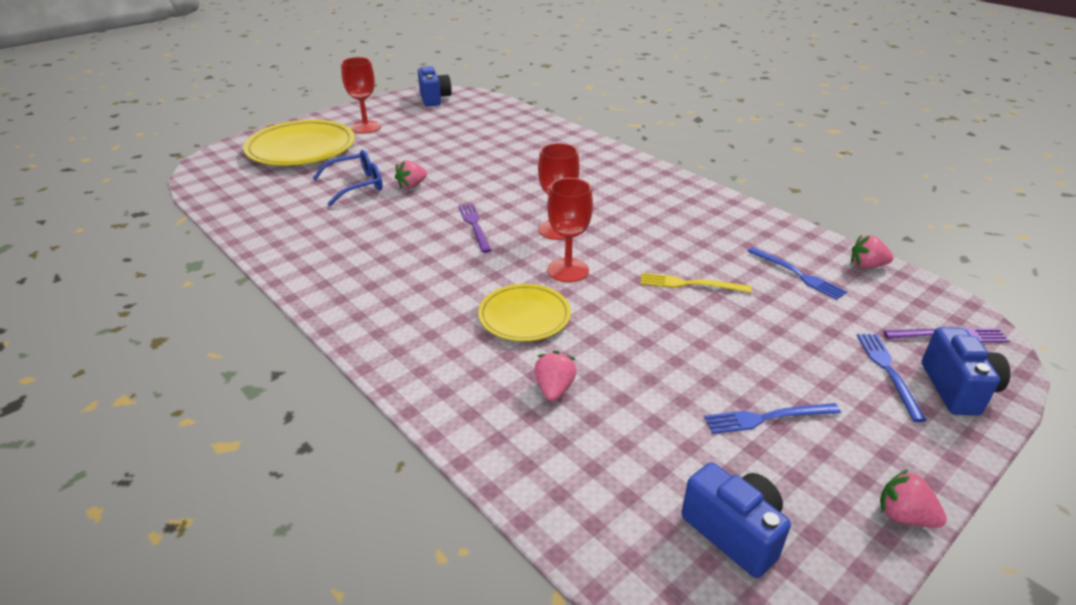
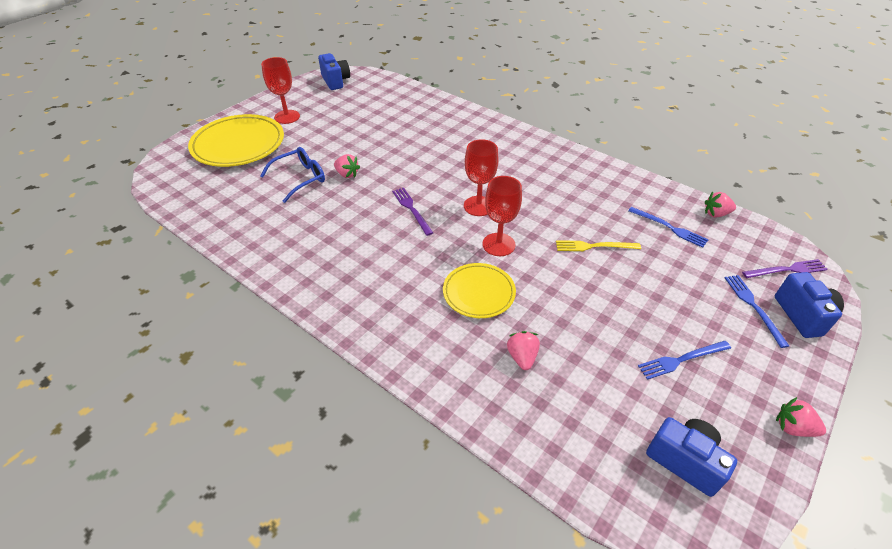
camera: 10 degrees left, 10 degrees up
(412, 186) = (347, 174): pink strawberry -> pink strawberry turned 90 degrees counterclockwise

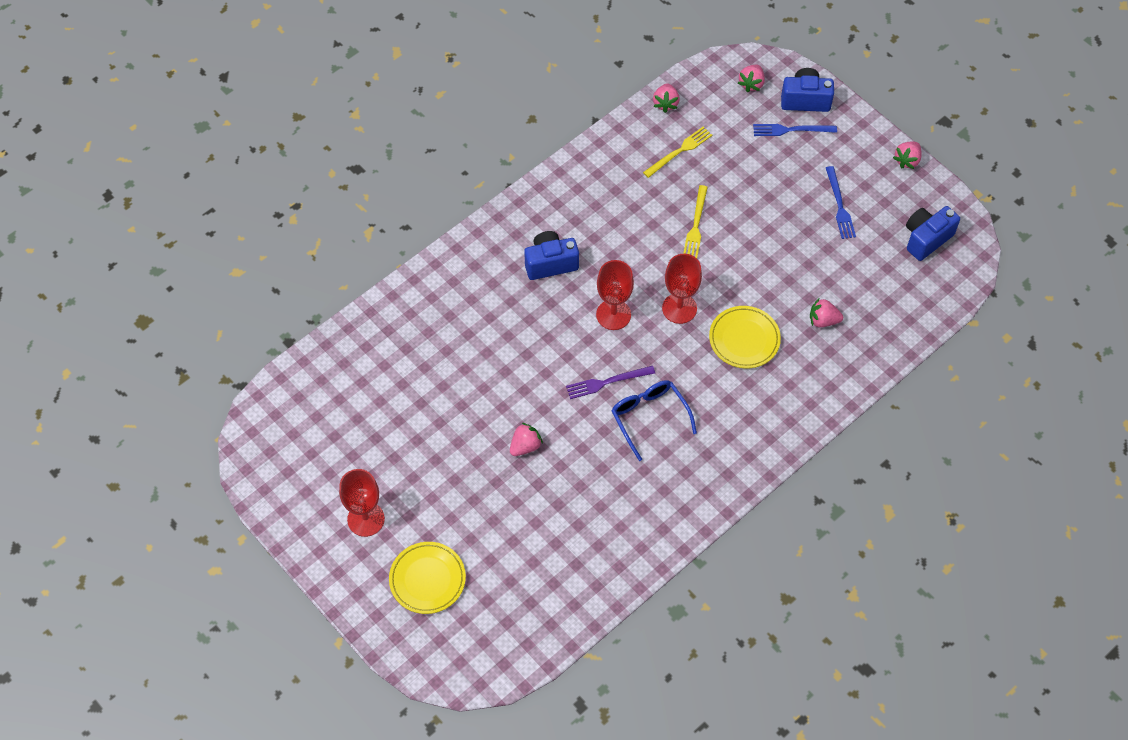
camera: 80 degrees left, 15 degrees up
(238, 145) = (427, 579): yellow plate -> yellow plate, size x0.59
(300, 178) = (523, 500): blue glasses -> blue glasses (649, 417)
(335, 81) = (273, 451): blue camera -> blue camera (550, 263)
(669, 228) = (679, 151): blue fork -> yellow fork
(787, 270) = (751, 84): purple fork -> pink strawberry

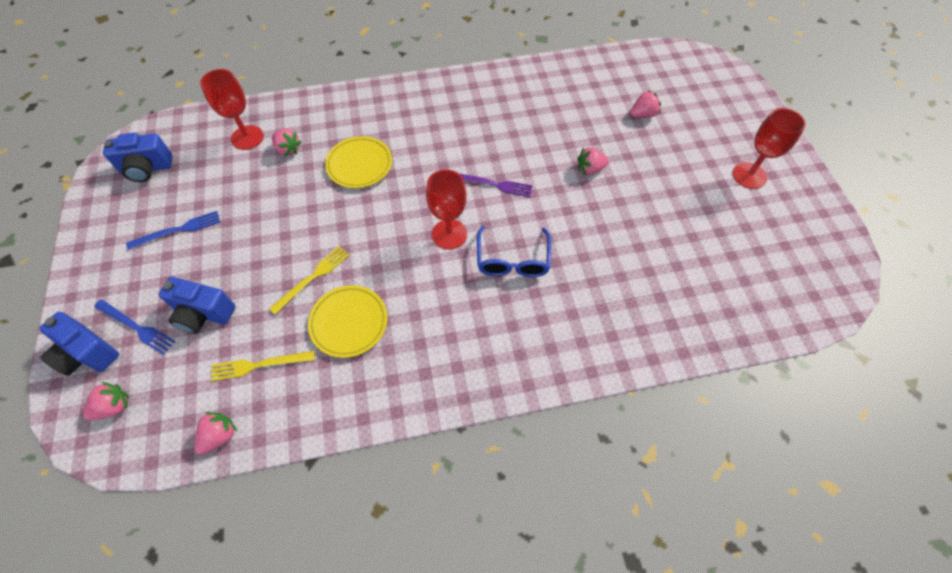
camera: 150 degrees left, 0 degrees up
(427, 579) = (712, 118): yellow plate -> yellow plate (349, 322)
(550, 263) = (474, 310): blue camera -> blue camera (203, 314)
(649, 417) = (478, 146): blue glasses -> blue glasses (512, 260)
(679, 308) = (389, 212): red goblet -> red goblet (247, 137)
(839, 205) = (178, 230): blue fork -> blue fork turned 45 degrees clockwise
(907, 160) = (80, 240): pink strawberry -> pink strawberry (642, 115)

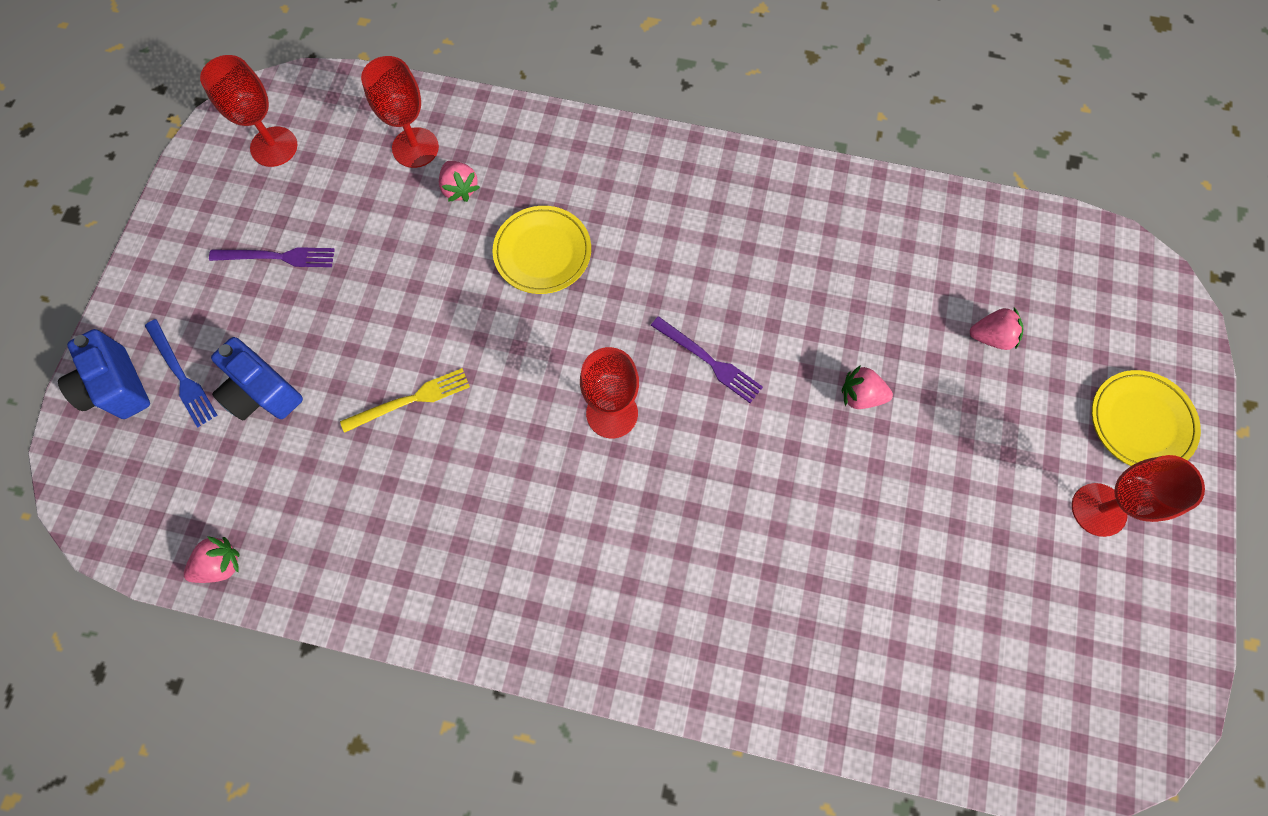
camera: 25 degrees right, 10 degrees up
(114, 406) = (122, 471): pink strawberry -> none
(147, 169) = (274, 147): blue camera -> red goblet
(178, 230) = (277, 257): blue fork -> purple fork
(259, 365) = (299, 493): yellow fork -> none
(349, 322) = (427, 485): yellow plate -> yellow plate (1140, 422)
(512, 260) = (677, 491): blue glasses -> none

